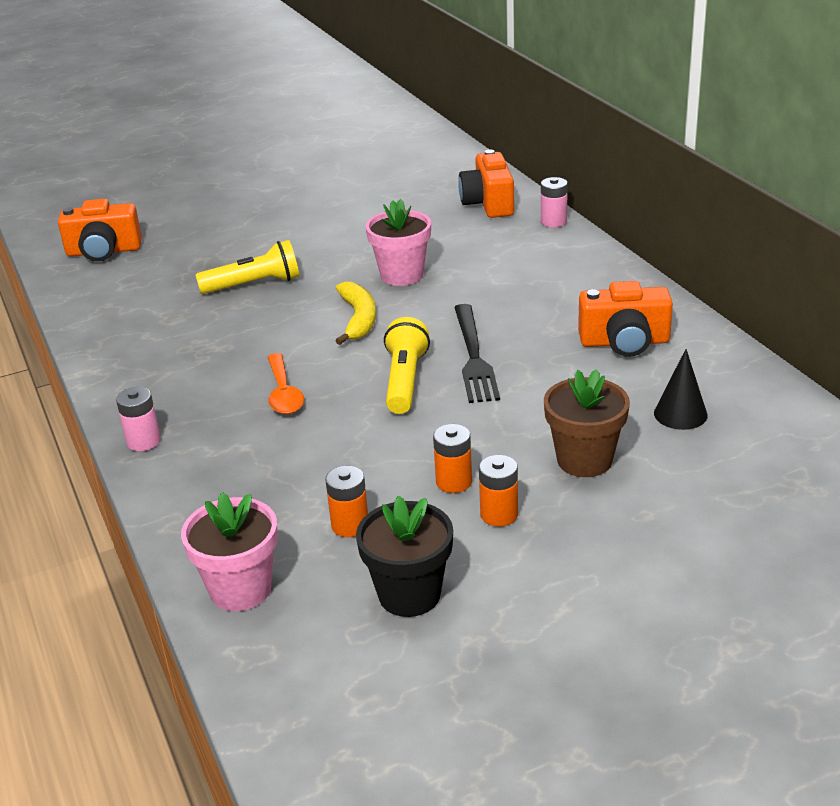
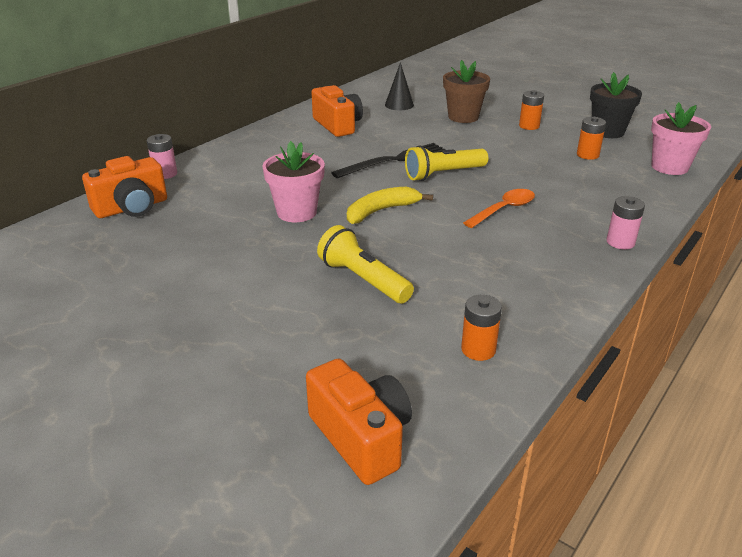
camera: 120 degrees left, 0 degrees up
(454, 482) = (520, 140): orange battery -> orange battery (478, 349)

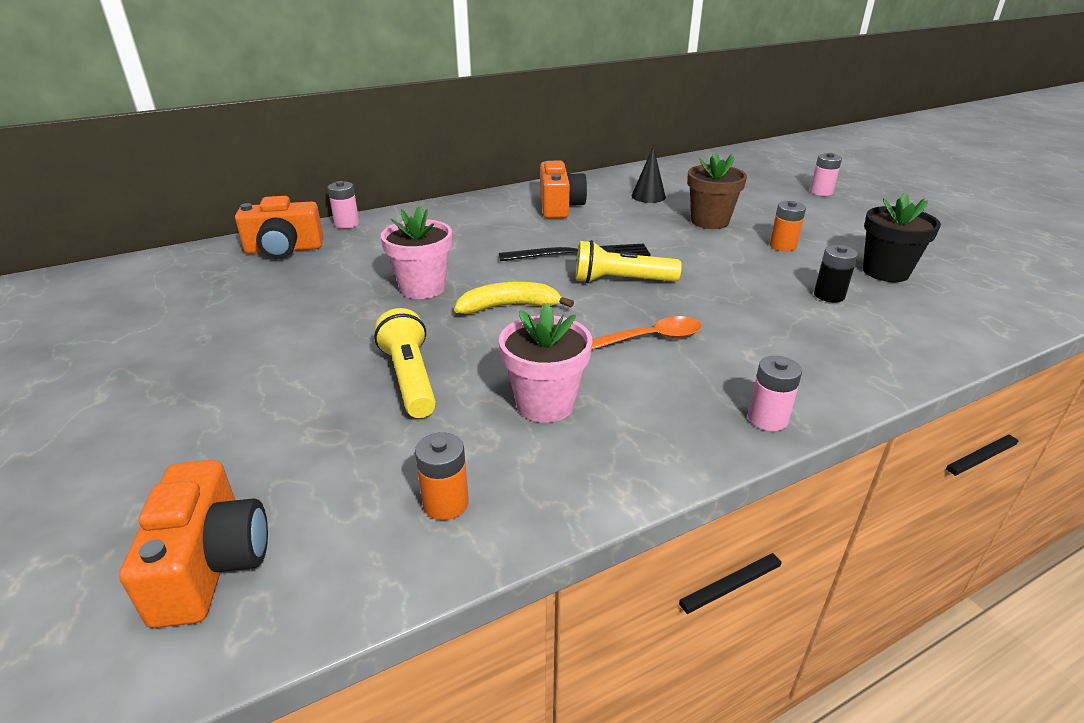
camera: 25 degrees right, 0 degrees up
(519, 81) = (821, 192): none -> pink battery
(587, 155) = (829, 295): orange battery -> black battery
(669, 167) = (937, 335): pink flower pot -> pink flower pot (545, 404)

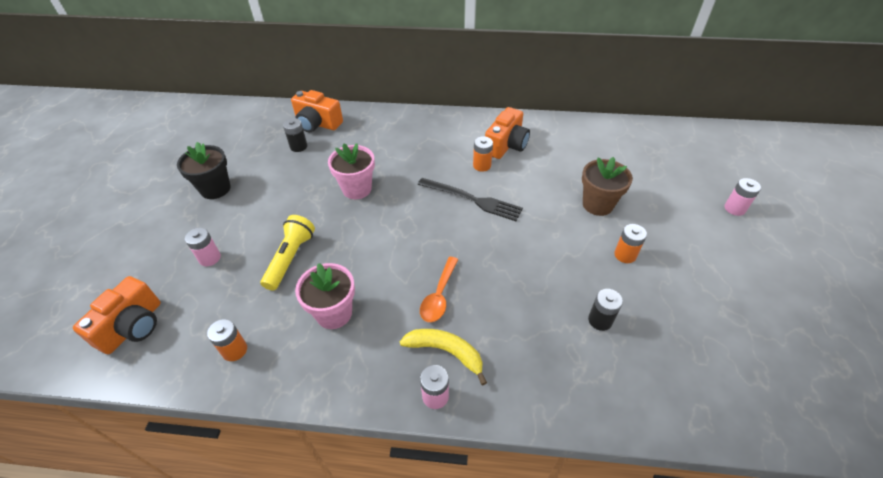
camera: 35 degrees right, 15 degrees up
(281, 276) = (298, 146): none -> black battery
(347, 224) = (366, 112): pink battery -> pink battery (210, 258)
(509, 307) = (387, 227): yellow banana -> yellow banana (446, 352)
(554, 227) = (482, 165): none -> orange battery
(621, 281) = (473, 236): yellow flashlight -> none
(648, 196) = (581, 158): black cone -> none
(652, 338) = (439, 296): orange spoon -> orange spoon turned 90 degrees clockwise
(885, 272) = (676, 320): black flower pot -> black flower pot (215, 189)

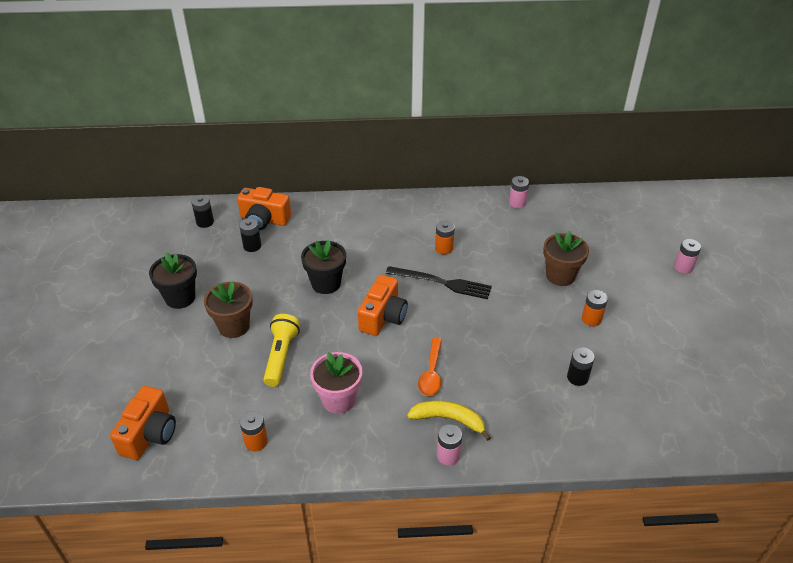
camera: 10 degrees left, 5 degrees down
(210, 258) = (200, 364): pink battery -> pink battery (517, 203)
(255, 222) = (234, 326): none -> brown flower pot
(263, 121) = (205, 222): none -> black battery
(357, 189) = (326, 283): pink flower pot -> black flower pot
(506, 145) = (463, 225): orange camera -> orange camera (383, 317)

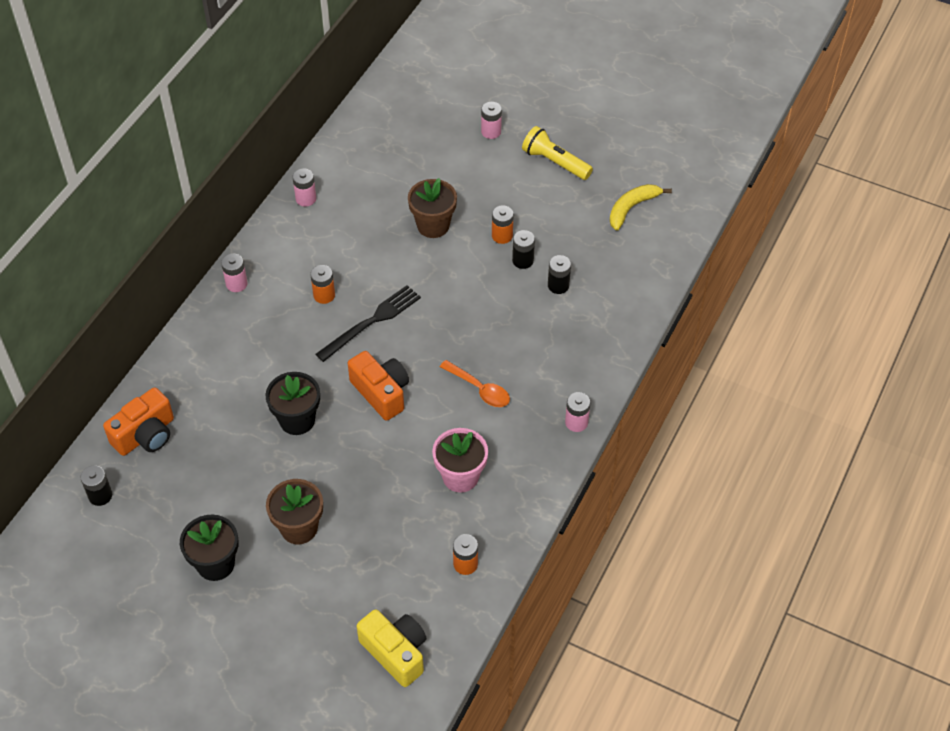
camera: 60 degrees left, 10 degrees up
(149, 434) = (395, 652): orange camera -> yellow camera
(252, 246) = (182, 464): black battery -> black battery (523, 260)
(281, 356) = (371, 502): yellow flashlight -> yellow flashlight (555, 162)
(416, 204) = (236, 284): none -> pink battery
(449, 419) = (540, 402): yellow banana -> yellow banana (632, 208)

